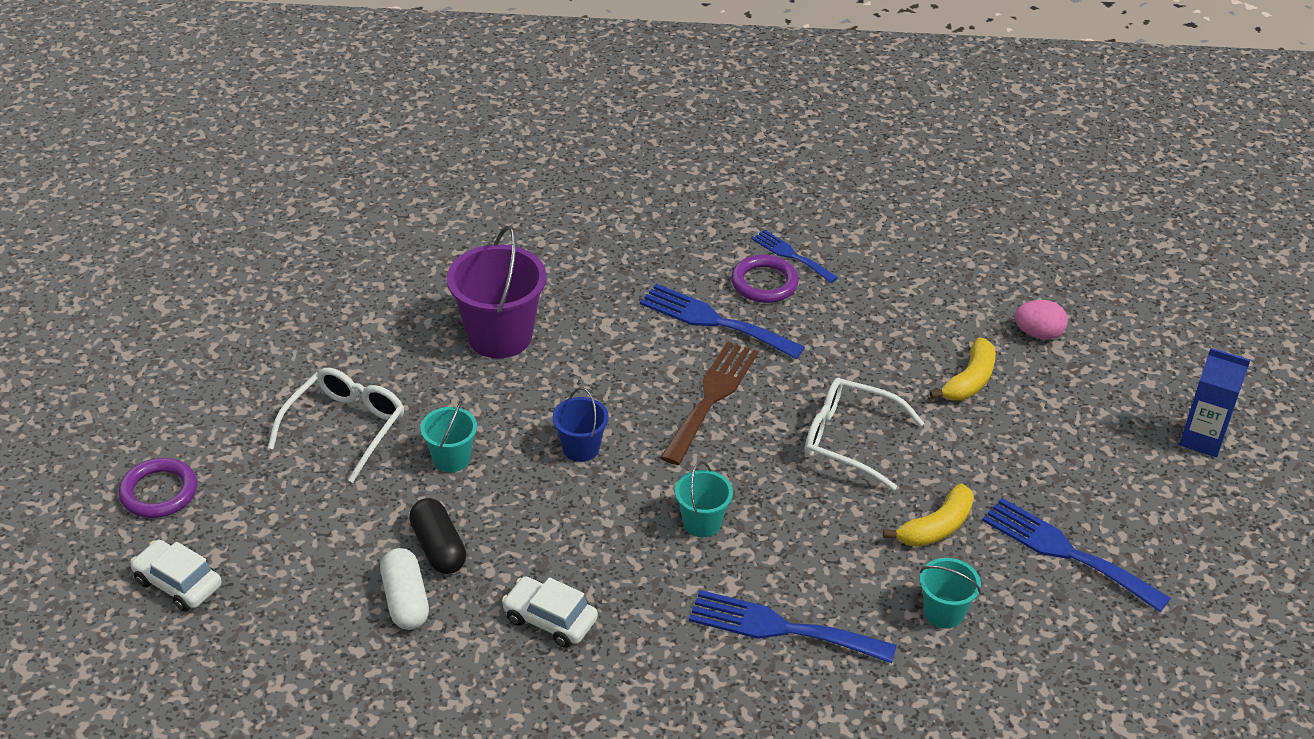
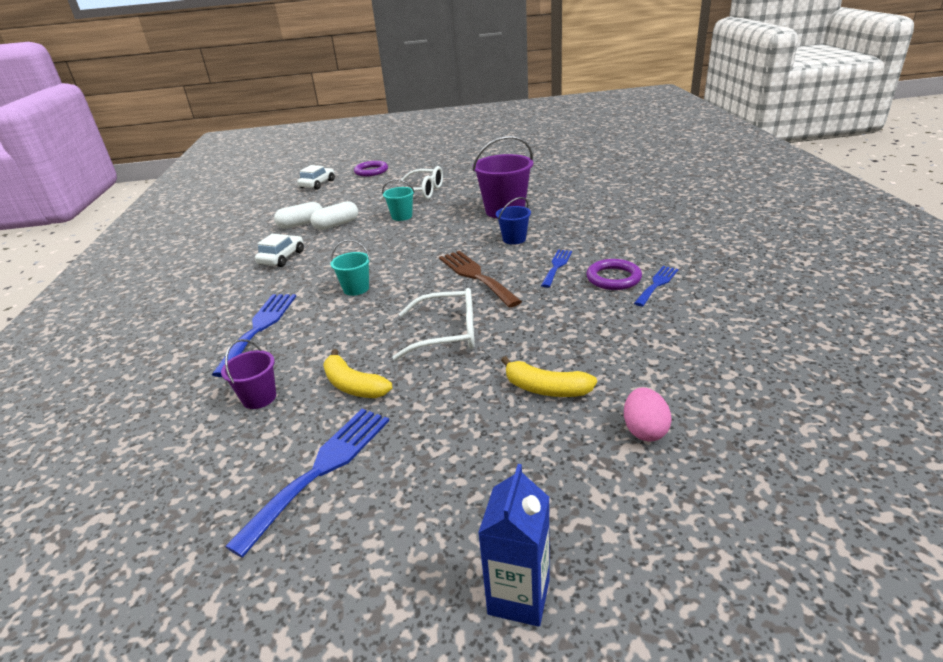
camera: 85 degrees right, 10 degrees down
(438, 548) = (336, 224): black capsule -> white capsule
(581, 448) = (417, 245): blue bucket -> blue bucket (514, 239)
(711, 398) = (476, 276): brown fork -> brown fork turned 135 degrees counterclockwise
(714, 321) = (557, 266): blue fork -> blue fork, size x0.61
(848, 439) = (448, 333): white glasses -> white glasses turned 75 degrees clockwise
(943, 612) = (259, 398): turquoise bucket -> purple bucket

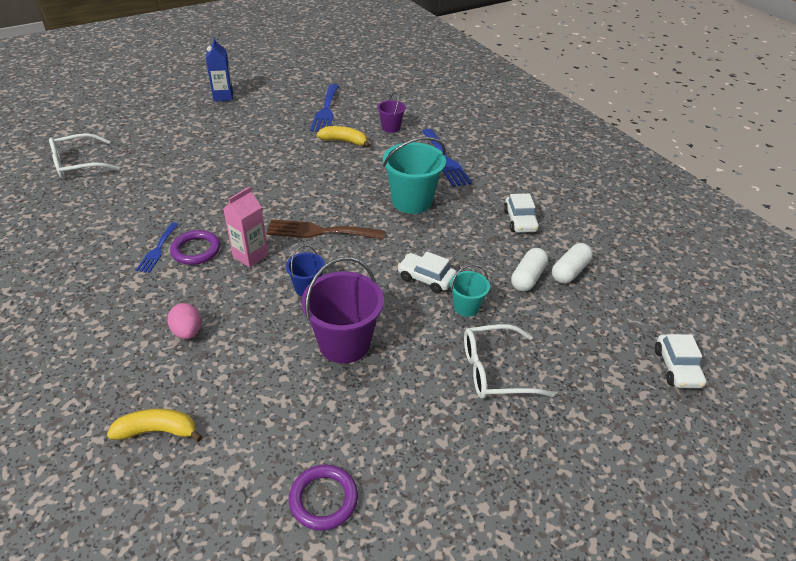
camera: 150 degrees right, 10 degrees up
(356, 289) = (412, 201): turquoise bucket -> turquoise bucket, size x1.87
(371, 171) = (644, 430): purple ring -> purple ring (323, 499)
(412, 233) = (426, 278): none -> white car
(448, 333) = (310, 179): white glasses -> white glasses (77, 164)
(476, 276) = (320, 231): brown fork -> brown fork turned 150 degrees clockwise
(546, 389) = (232, 158): yellow banana -> yellow banana (157, 431)
(557, 266) = (250, 256): blue fork -> pink carton
(644, 430) = (175, 149): pink egg -> pink egg (187, 332)

